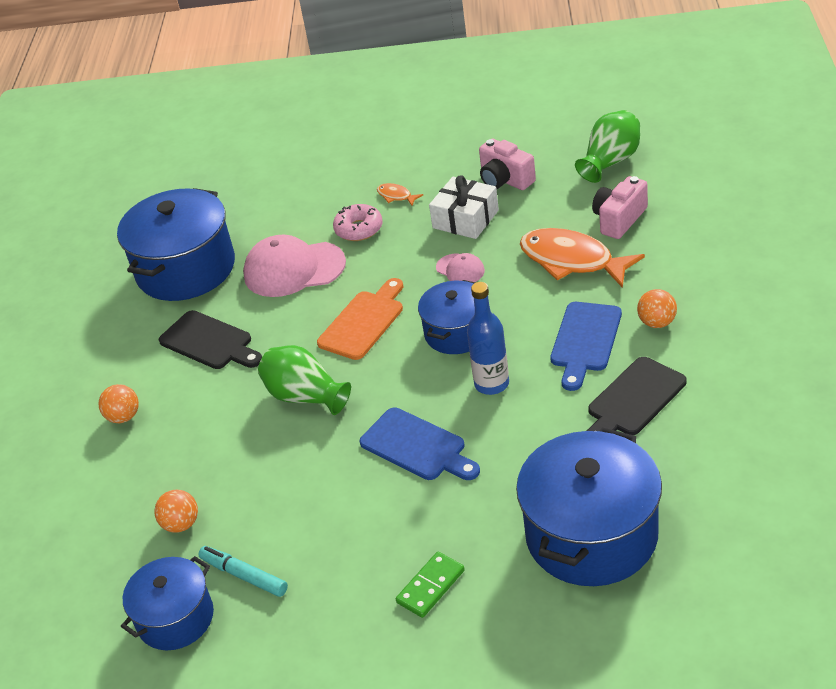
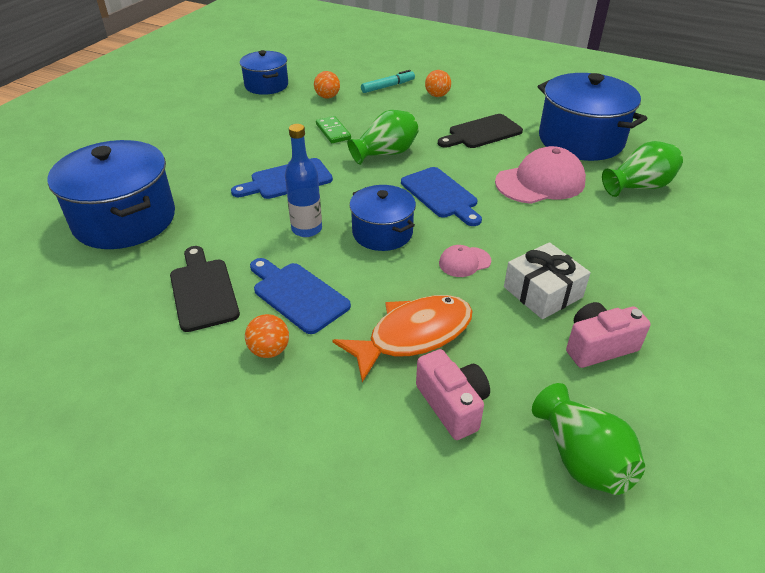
camera: 110 degrees right, 0 degrees up
(244, 576) = (267, 106): turquoise marker -> turquoise marker (388, 86)
(263, 212) = (639, 186): none -> green vase
(294, 269) = (540, 182): pink cap -> pink cap turned 45 degrees clockwise
(359, 229) = (575, 226): pink donut -> none
(363, 322) = (441, 195): orange cutting board -> blue cutting board
(396, 196) = (616, 262): orange fish -> none
(430, 586) = (178, 154): green domino -> green domino (333, 131)

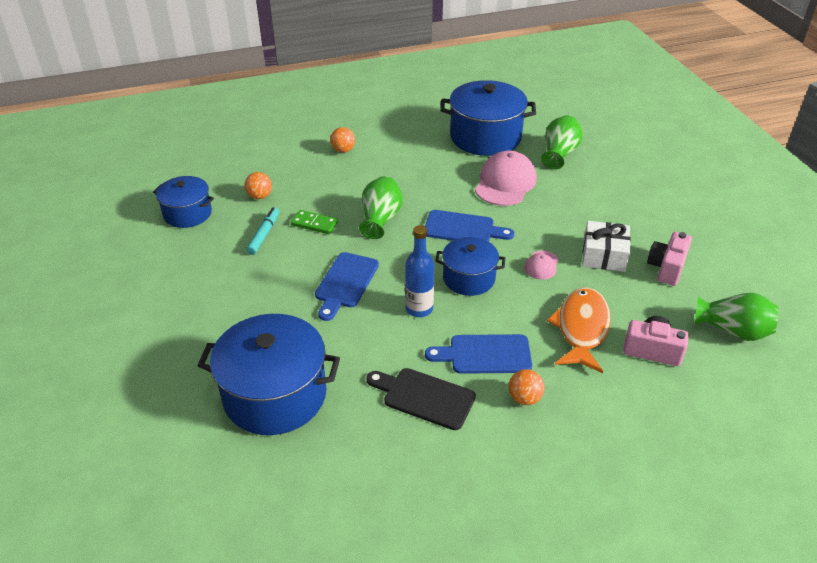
camera: 45 degrees left, 0 degrees up
(388, 86) = (293, 161): turquoise marker -> turquoise marker (264, 235)
(482, 133) = (419, 165): black cutting board -> none

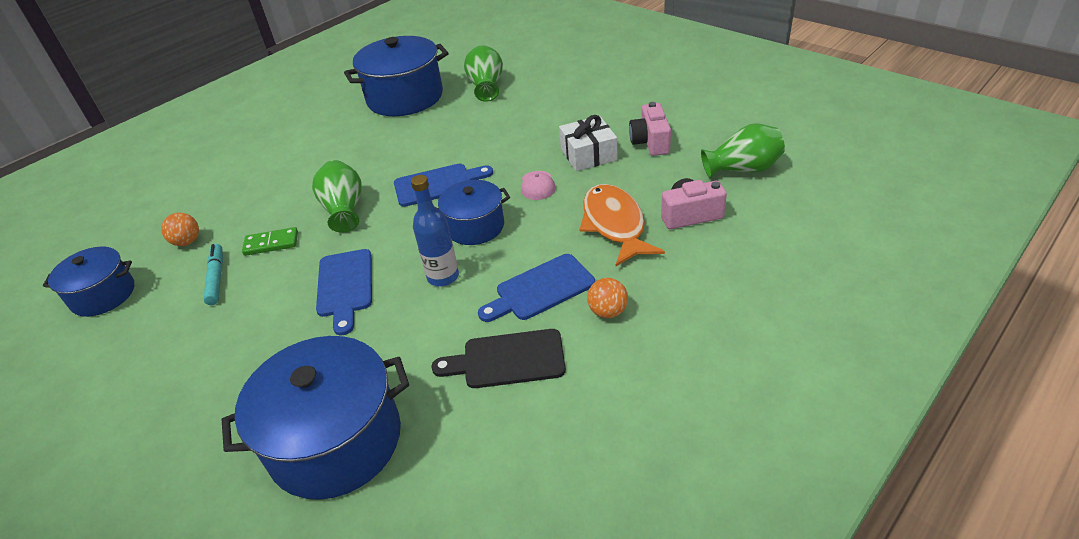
camera: 25 degrees left, 0 degrees up
(343, 150) = (260, 162): orange ball -> none
(505, 183) = (452, 129): pink cap -> none

